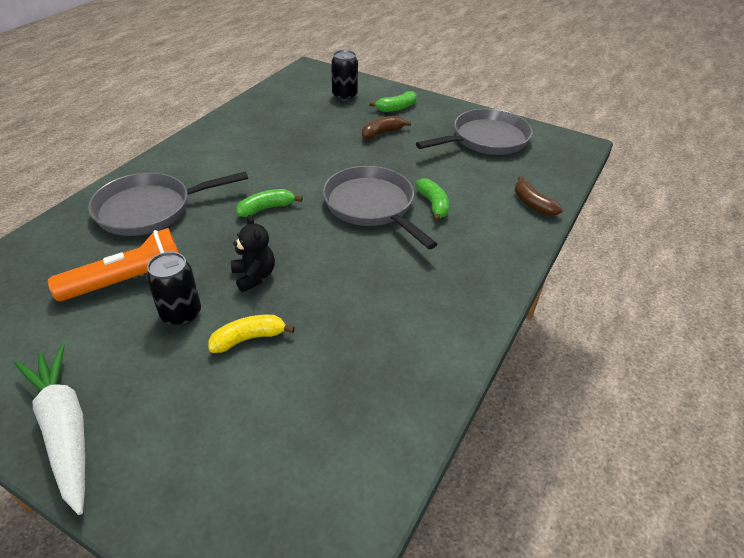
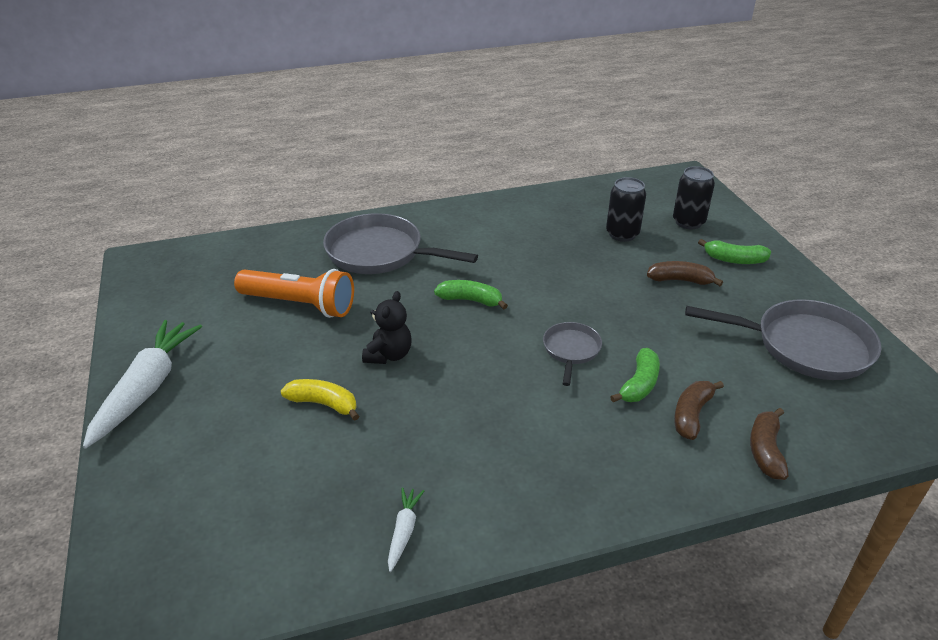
camera: 45 degrees right, 5 degrees down
(181, 314) = (302, 353): black can -> black can (622, 234)
(372, 206) = (571, 350): grey pan -> grey pan, size x0.52
(413, 378) = (403, 531): none -> white carrot
(479, 206) = (691, 415): none -> brown banana

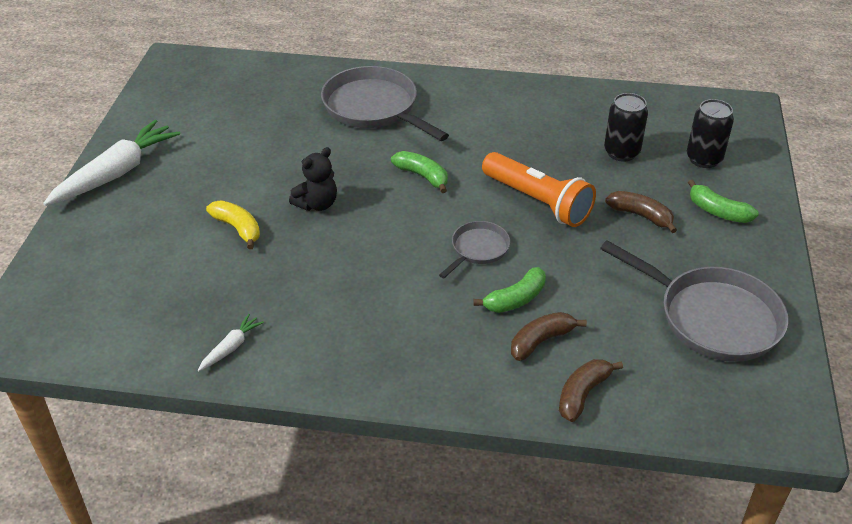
camera: 25 degrees right, 5 degrees up
(300, 305) = (274, 137): orange flashlight -> orange flashlight (538, 201)

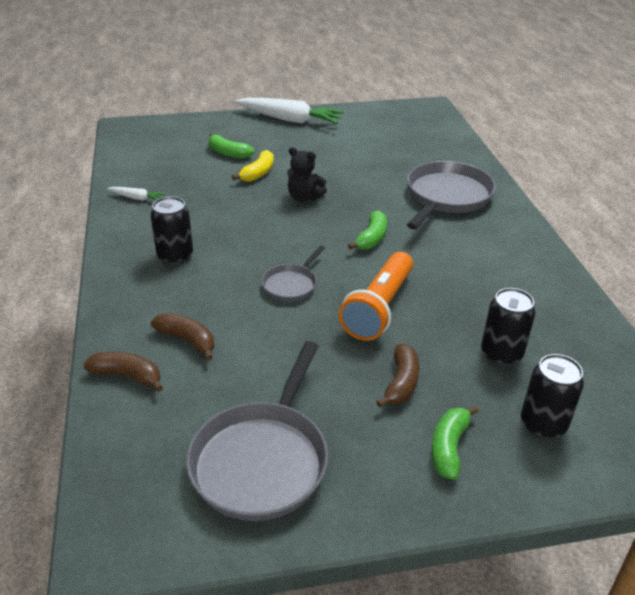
camera: 70 degrees right, 5 degrees down
(385, 329) = (175, 256): none -> black can
(478, 249) = (291, 284): grey pan -> grey pan turned 105 degrees clockwise
(515, 299) = (235, 316): green banana -> green banana (228, 153)

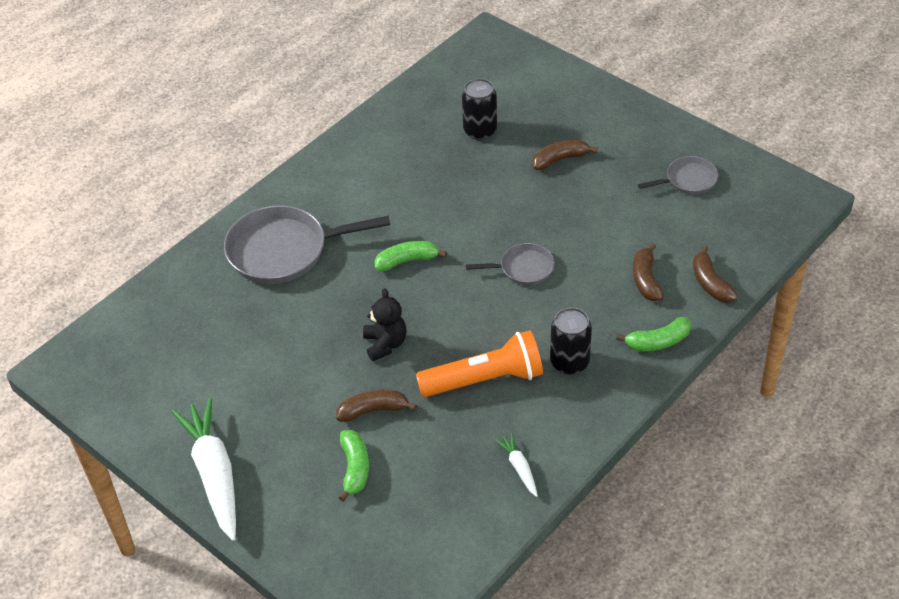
camera: 125 degrees left, 10 degrees up
(258, 173) = (373, 410): yellow banana -> brown banana
(262, 460) = (688, 180): grey pan -> grey pan, size x0.52
(379, 308) = (497, 207): orange flashlight -> orange flashlight (485, 379)
(449, 447) = (588, 118): green banana -> green banana (658, 342)
(543, 424) = (526, 92): black can -> none

